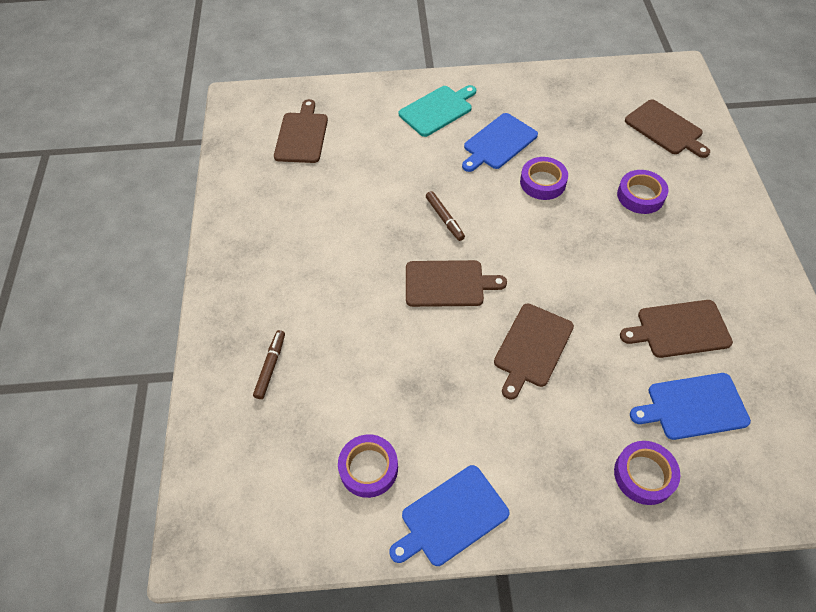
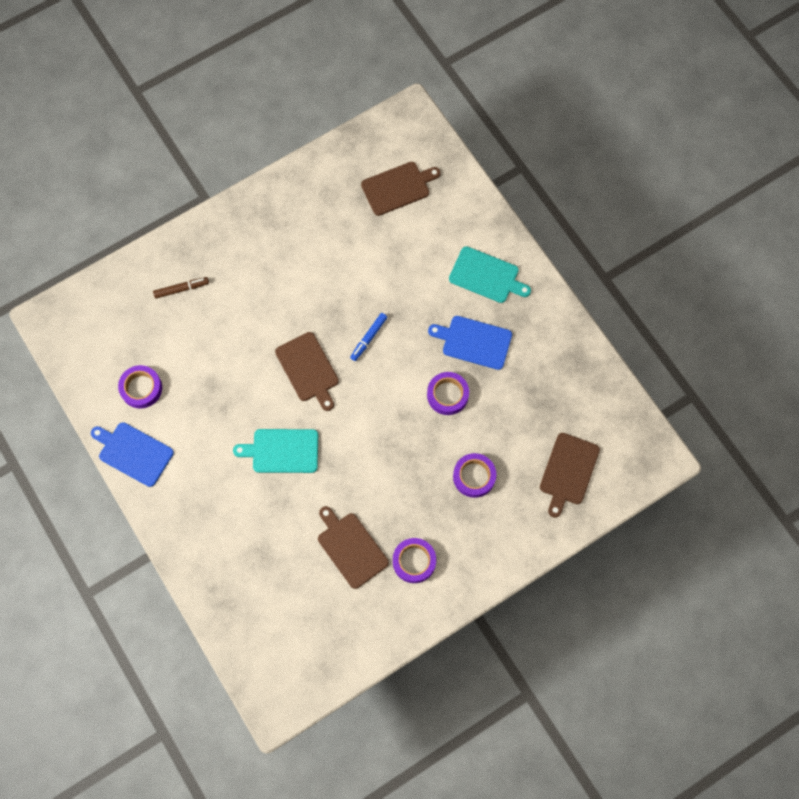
camera: 60 degrees right, 15 degrees up
(444, 219) = (368, 338): brown marker -> blue marker
(532, 348) = (282, 451): brown cutting board -> turquoise cutting board
(644, 475) = (219, 560): purple tape -> purple tape (414, 561)
(693, 407) = (288, 577): blue cutting board -> none

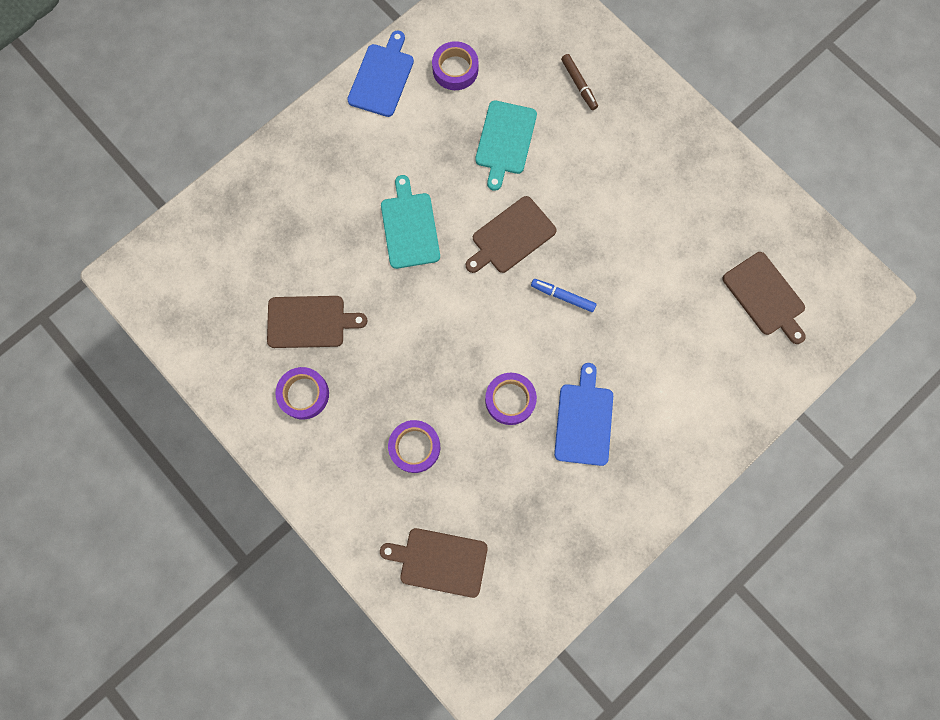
camera: 80 degrees right, 5 degrees up
(351, 548) = (309, 322): brown cutting board -> brown cutting board turned 45 degrees clockwise
(486, 276) = (674, 422): turquoise cutting board -> turquoise cutting board (505, 140)

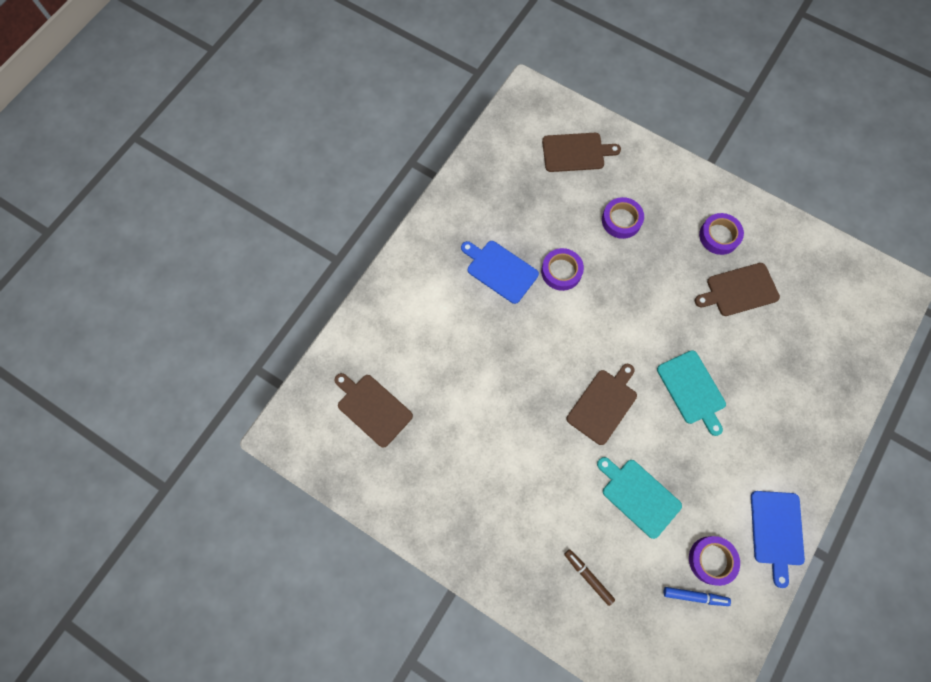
camera: 165 degrees right, 5 degrees down
(505, 140) = (638, 496): turquoise cutting board -> turquoise cutting board turned 45 degrees counterclockwise
(563, 296) = (544, 363): blue marker -> blue marker (695, 596)
(584, 420) = (500, 270): blue cutting board -> blue cutting board turned 135 degrees clockwise

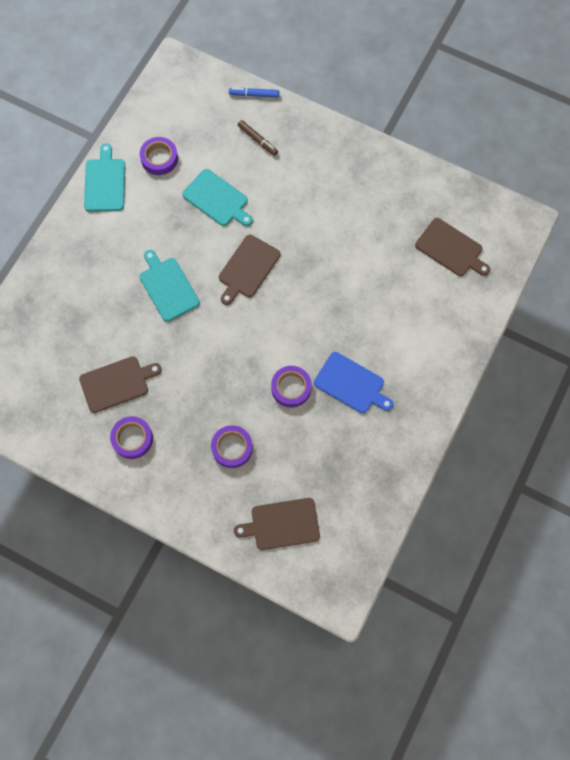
camera: 175 degrees right, 0 degrees up
(695, 596) = (174, 134): blue marker -> blue marker (254, 94)
(776, 531) = (105, 183): blue cutting board -> turquoise cutting board

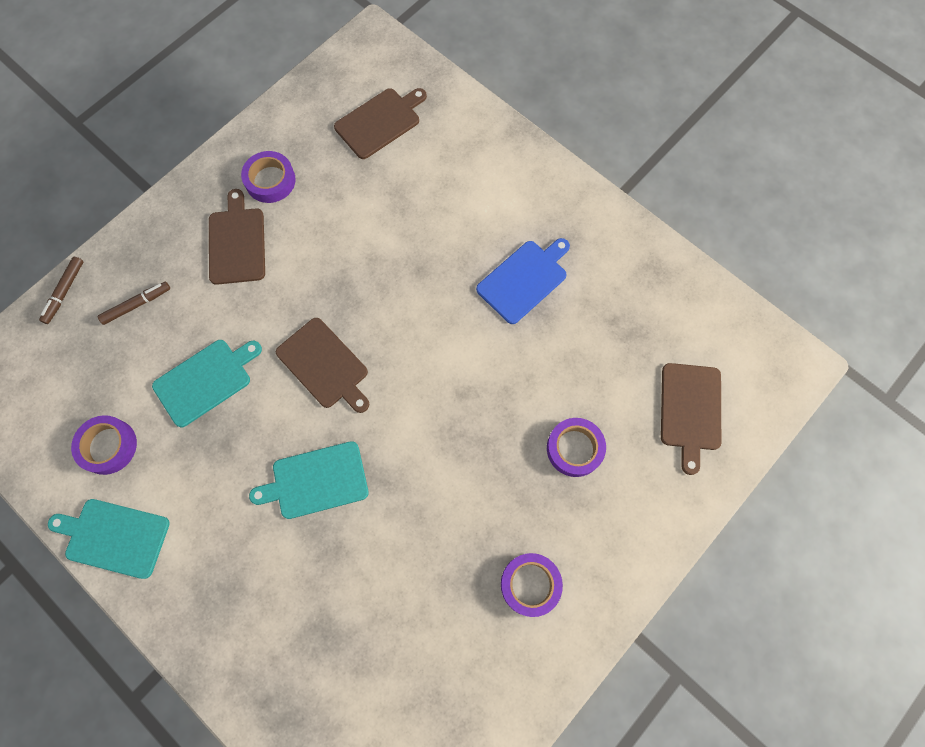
camera: 75 degrees left, 0 degrees up
(117, 383) = (441, 589): brown cutting board -> brown cutting board (237, 243)
(254, 94) = (64, 292): blue marker -> brown marker
(291, 388) = (510, 353): purple tape -> purple tape (270, 180)

